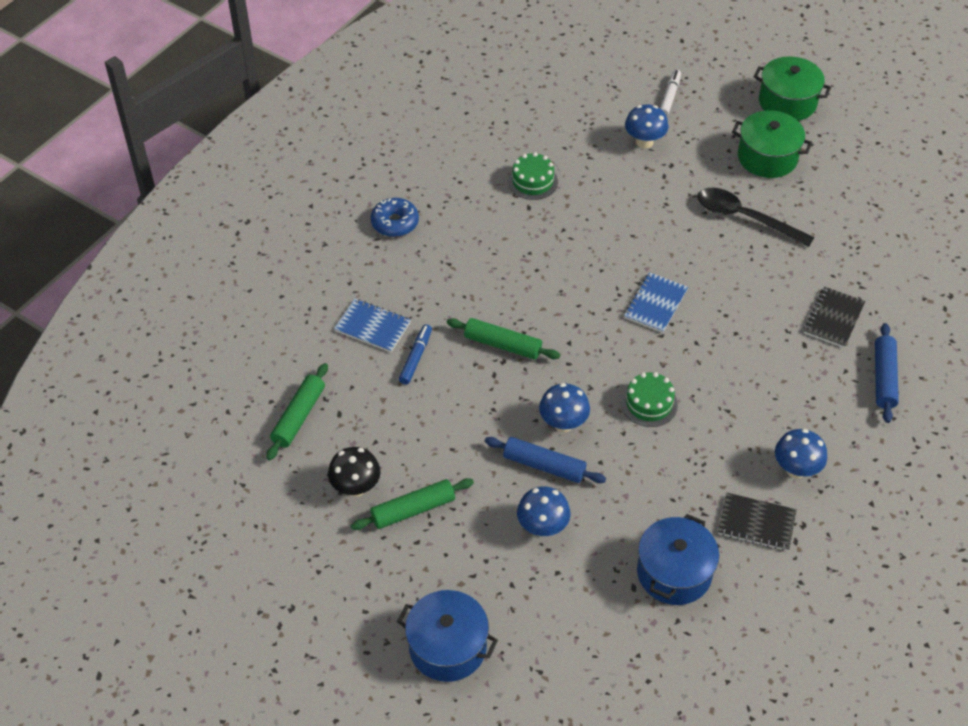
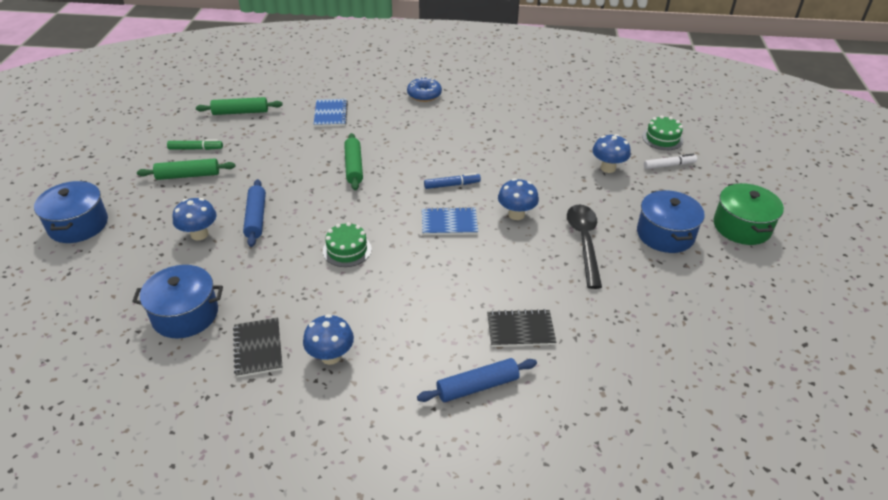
camera: 60 degrees right, 10 degrees down
(356, 487) = (196, 149): black mushroom -> green marker
(413, 510) = (188, 175): green rolling pin -> green rolling pin turned 45 degrees counterclockwise
(416, 357) = (317, 137): blue marker -> blue marker (452, 185)
(532, 181) = (514, 133): green cake -> green cake (662, 138)
(563, 423) = (300, 214): blue mushroom -> blue mushroom (516, 214)
(767, 157) = (665, 234): green pot -> blue pot

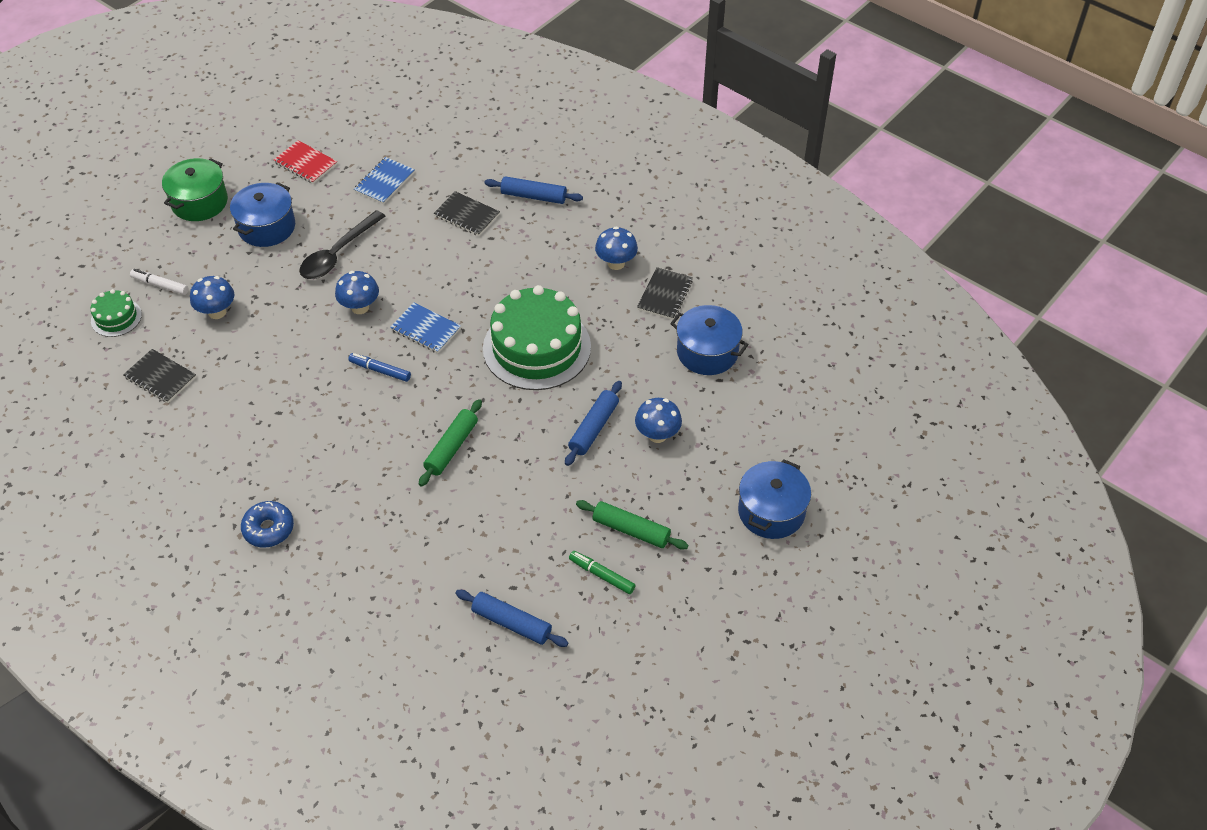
camera: 145 degrees left, 10 degrees up
(240, 112) = (512, 623): green rolling pin -> blue rolling pin
(331, 114) = (407, 554): blue notebook -> blue notebook (384, 182)
(347, 250) = (537, 347): green cake -> green cake, size x2.14
(585, 124) = (160, 377): none -> black notebook
(721, 301) = (305, 163): none -> red notebook

